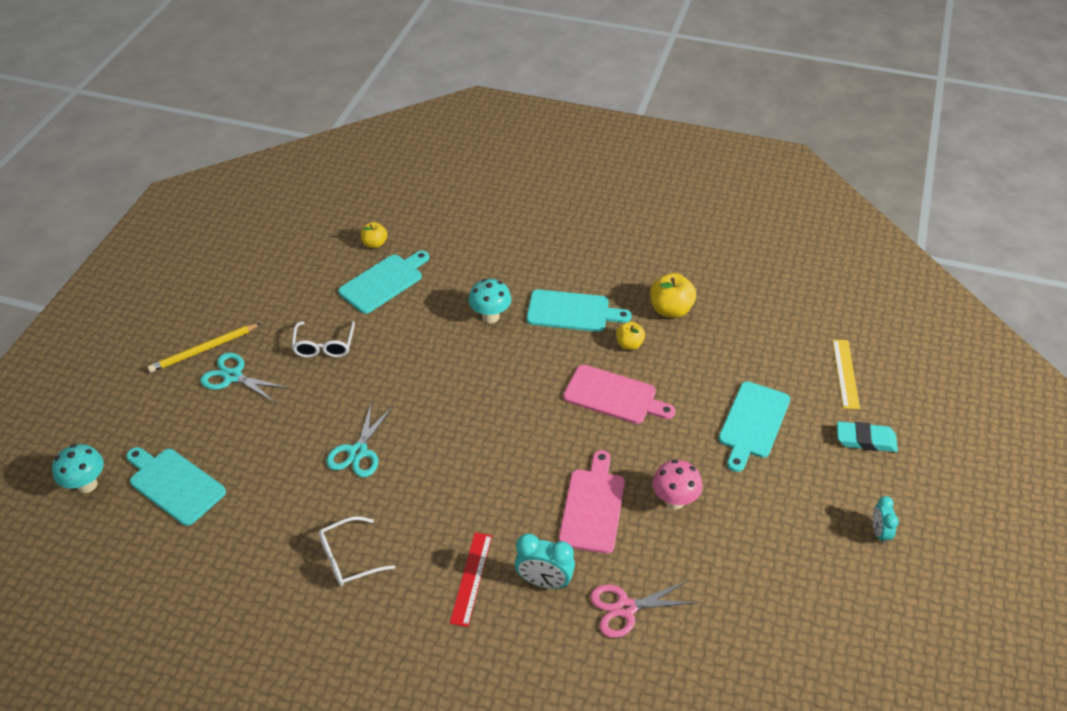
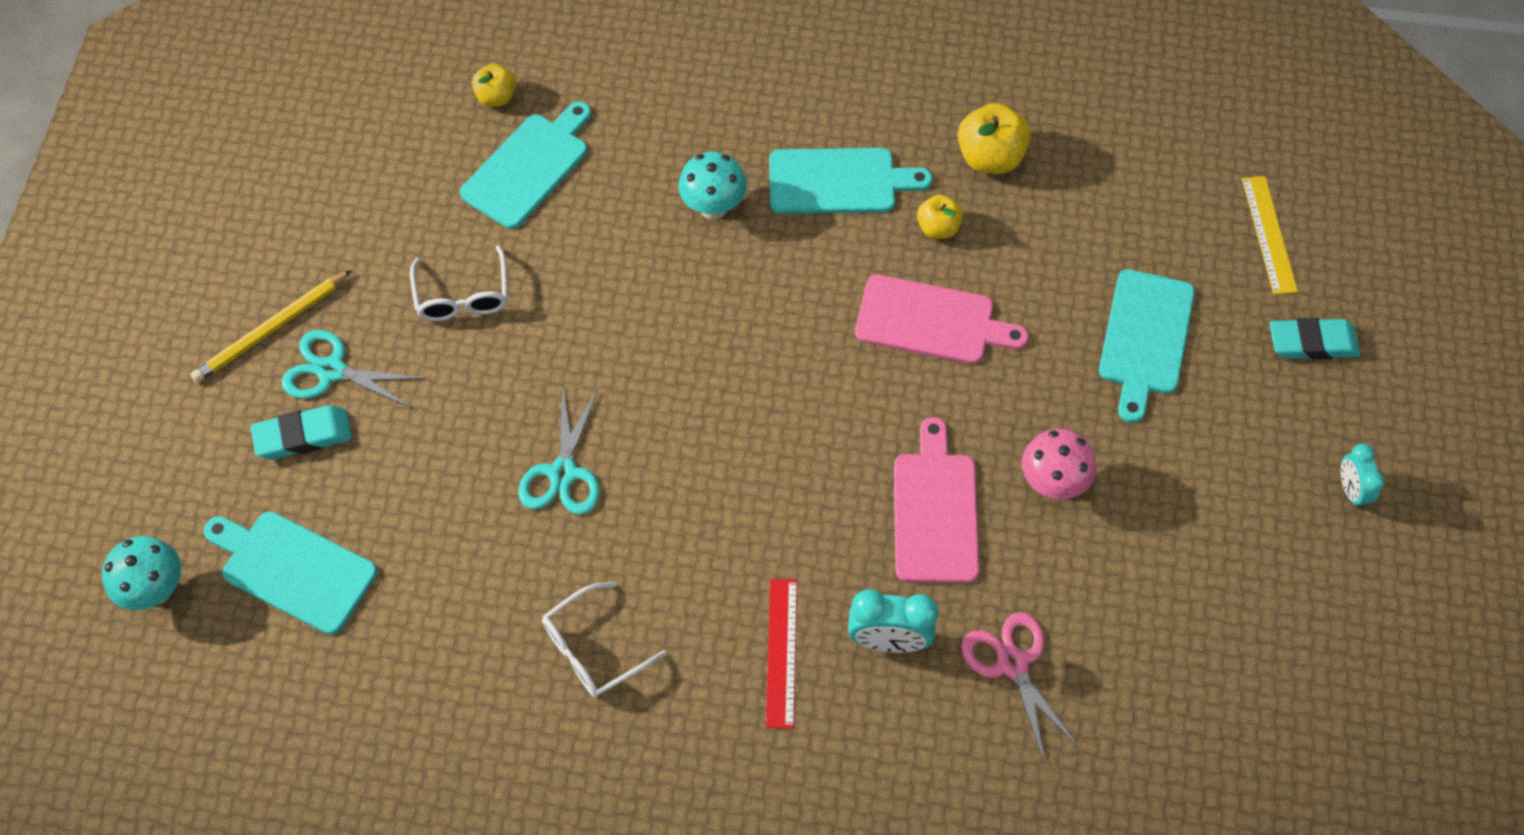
camera: 10 degrees left, 15 degrees up
(204, 410) = (303, 436): none -> turquoise eraser
(625, 608) = (1012, 664): pink scissors -> pink scissors turned 90 degrees clockwise

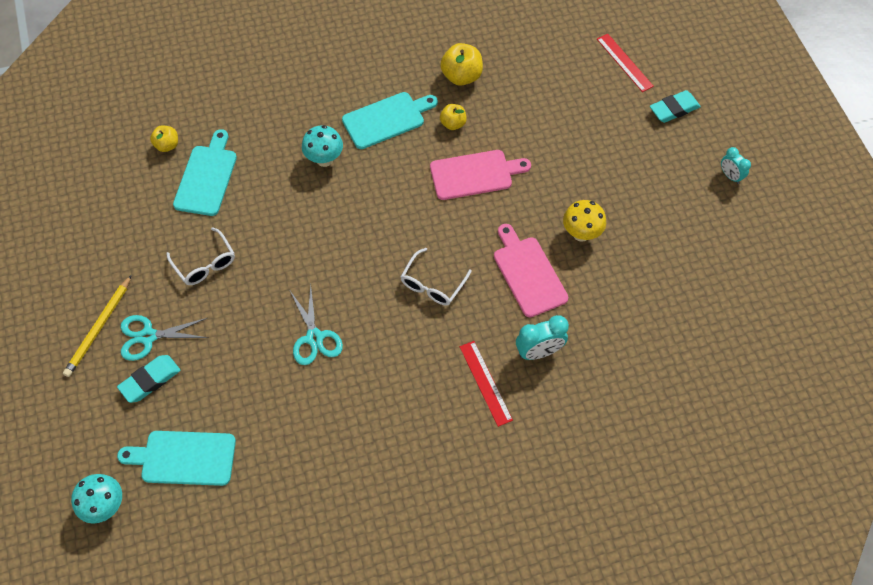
camera: 25 degrees left, 0 degrees up
(593, 649) = (381, 426): white glasses -> white glasses (432, 284)
(1012, 664) = (609, 336): pink scissors -> none
(1052, 483) = (581, 234): pink mushroom -> yellow mushroom
(1145, 338) = (589, 139): turquoise cutting board -> none
(1268, 234) = (624, 62): yellow ruler -> red ruler

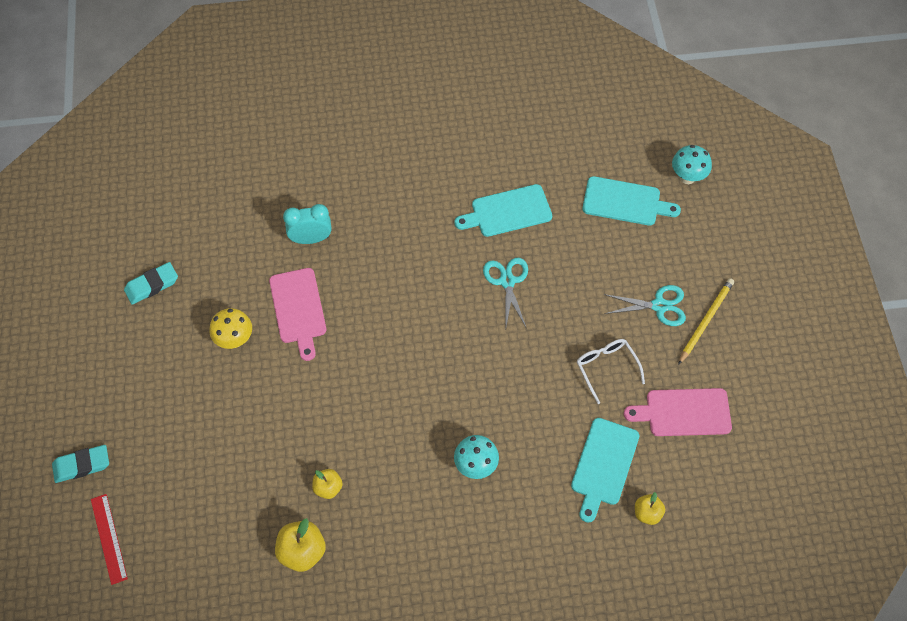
camera: 170 degrees left, 0 degrees up
(150, 380) = (655, 267): turquoise eraser -> turquoise eraser (152, 285)
(386, 119) = (400, 506): turquoise cutting board -> turquoise cutting board (507, 211)
(432, 284) = (390, 313): white glasses -> none
(475, 174) = (321, 421): pink cutting board -> pink cutting board (684, 412)
(485, 383) = (364, 221): red ruler -> none
(730, 176) = (62, 376): turquoise clock -> none

